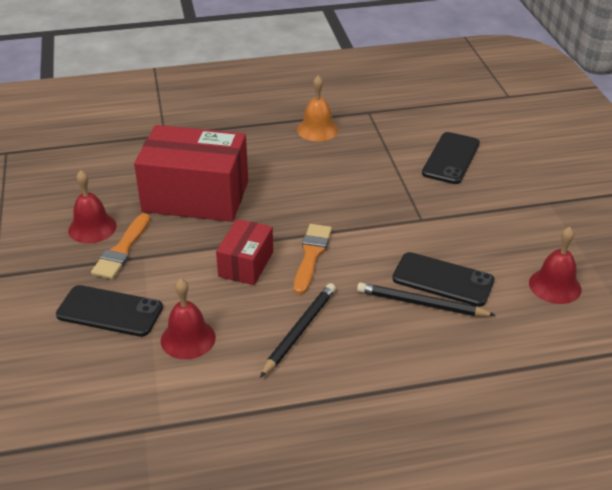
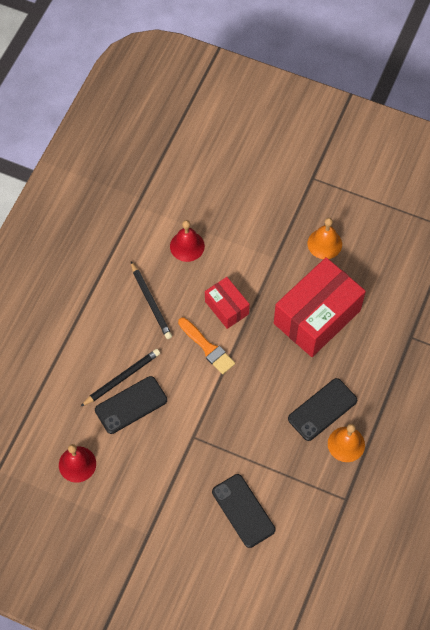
camera: 125 degrees right, 25 degrees up
(92, 228) = (324, 244): red bell -> orange bell
(110, 311) = (238, 220): black phone -> black phone (322, 409)
(122, 250) = (289, 249): orange brush -> none

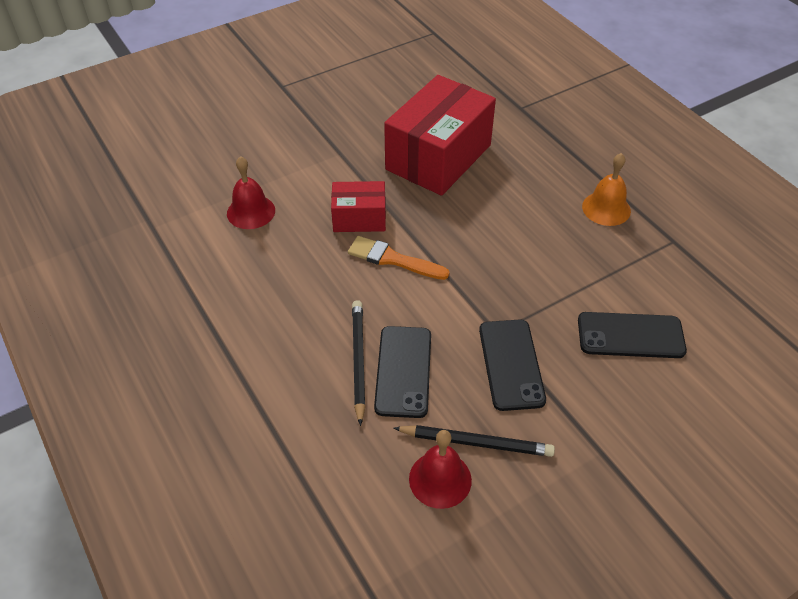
camera: 55 degrees left, 15 degrees down
(151, 302) = (286, 279): black pencil -> black pencil (476, 442)
(207, 347) = (393, 259): orange brush -> orange brush turned 150 degrees counterclockwise
(317, 317) = (438, 157): red box -> red box turned 45 degrees clockwise
(322, 409) = (550, 206): black phone -> black phone (511, 364)
(324, 244) = (362, 113): orange bell -> none

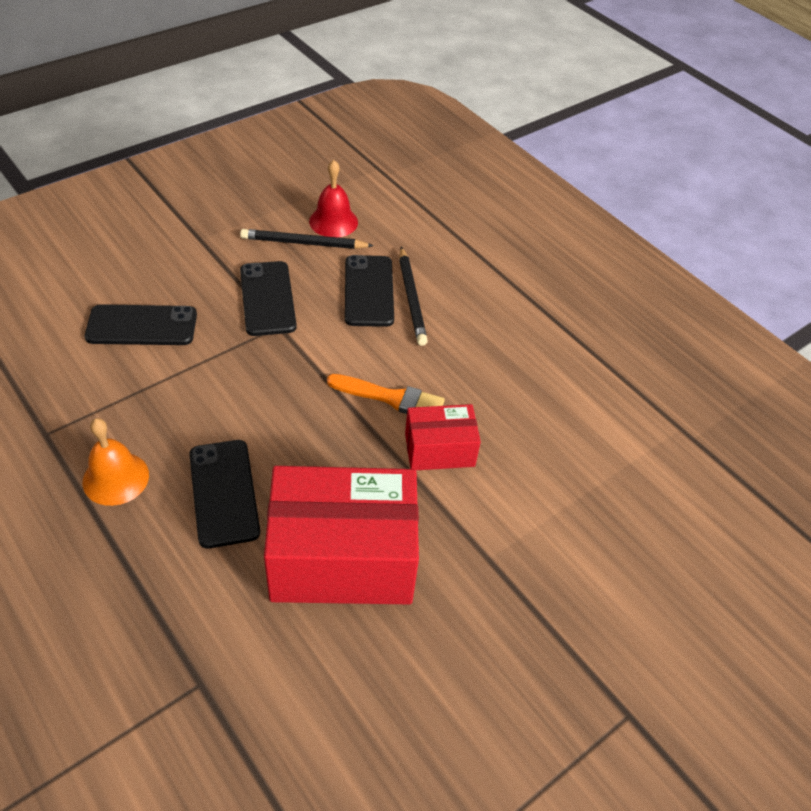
camera: 170 degrees right, 0 degrees up
(251, 212) = (575, 453): red bell -> none
(438, 157) = (342, 558): red box -> red box turned 60 degrees clockwise
(524, 196) = (224, 493): none -> black phone

